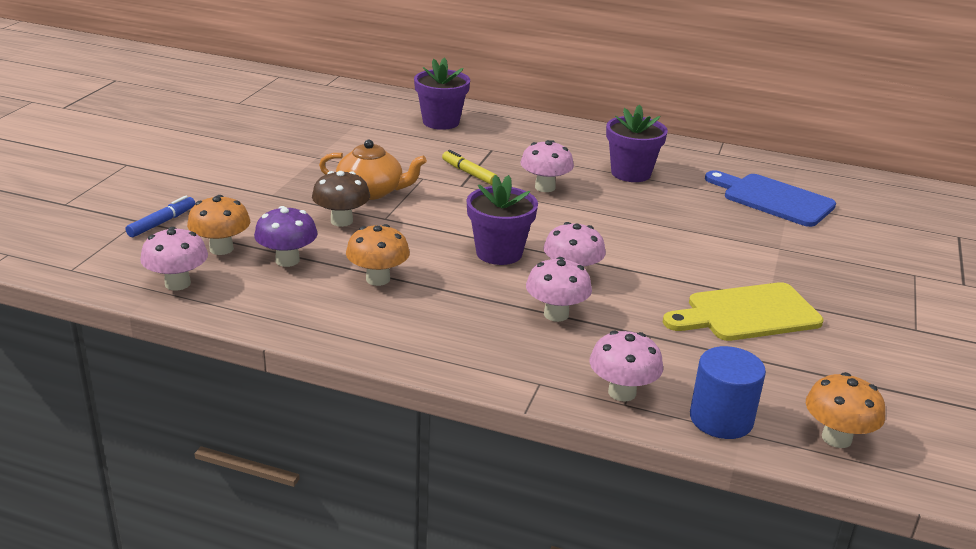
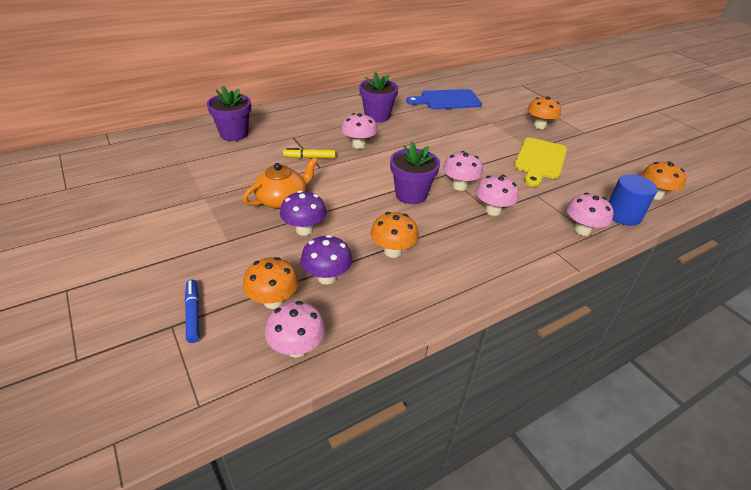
camera: 50 degrees left, 10 degrees up
(341, 221) = (304, 229): brown mushroom -> purple mushroom
(851, 286) = (539, 126): none -> orange mushroom

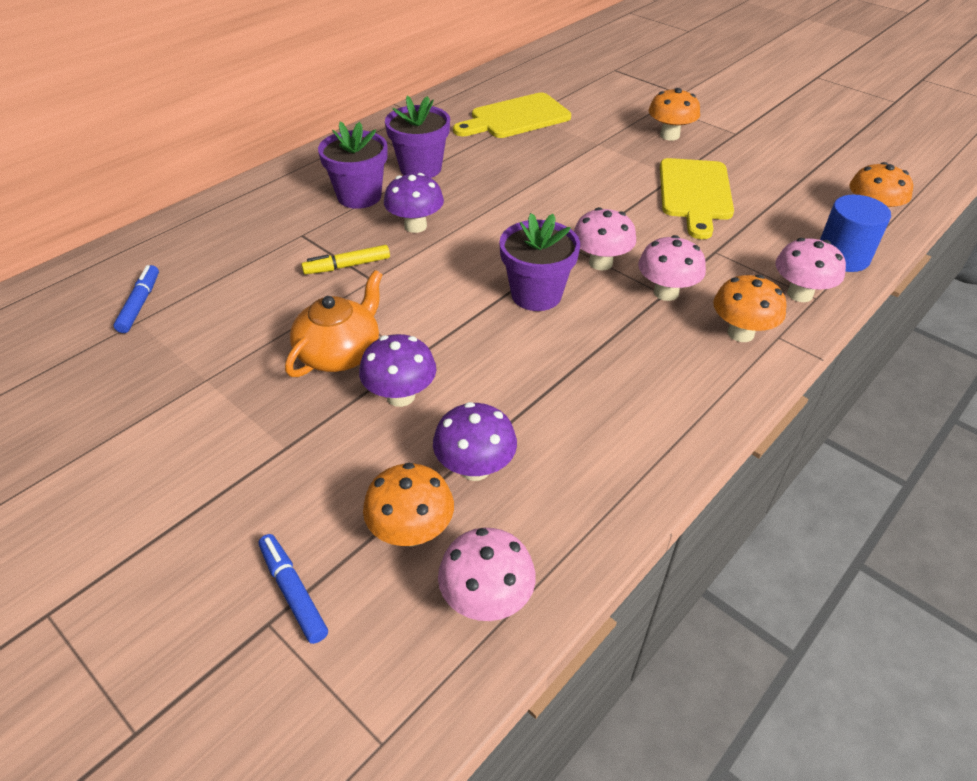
camera: 15 degrees left, 5 degrees up
(191, 153) = (140, 304): none -> blue marker
(234, 134) = (198, 251): purple flower pot -> purple flower pot (359, 196)
(358, 145) = (415, 226): pink mushroom -> purple mushroom
(392, 251) = (553, 397): orange mushroom -> orange mushroom (740, 333)
(447, 100) = (516, 118): blue cutting board -> yellow cutting board

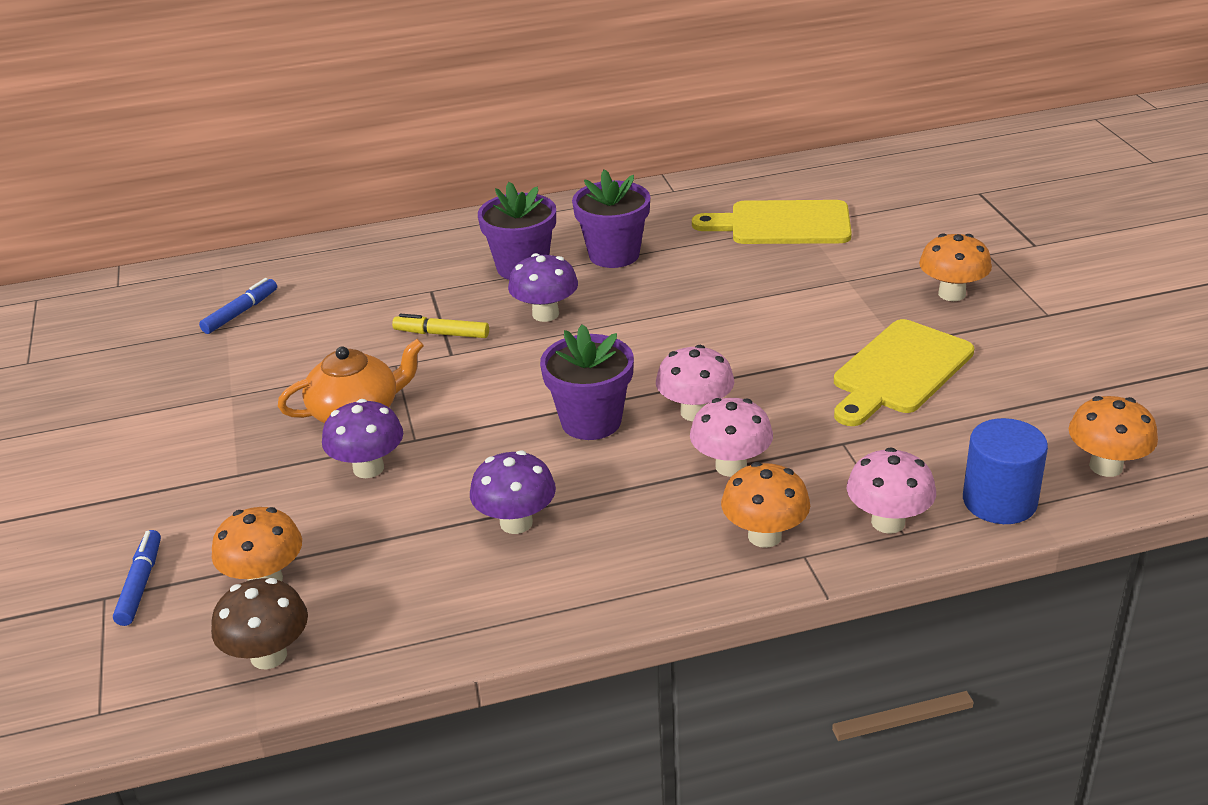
camera: 35 degrees right, 10 degrees down
(475, 468) = (366, 553): purple mushroom -> purple mushroom (516, 523)
(486, 599) = (268, 656): pink mushroom -> brown mushroom

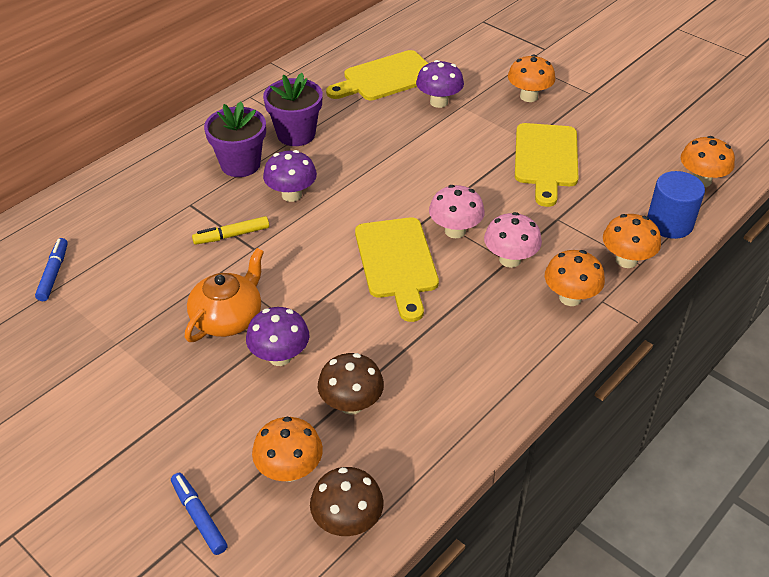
camera: 35 degrees left, 10 degrees up
(391, 544) = (351, 404): none -> brown mushroom
(516, 523) = (417, 353): purple mushroom -> purple mushroom (439, 102)
(591, 421) = (397, 262): purple flower pot -> yellow cutting board
(888, 522) = (626, 260): pink mushroom -> orange mushroom

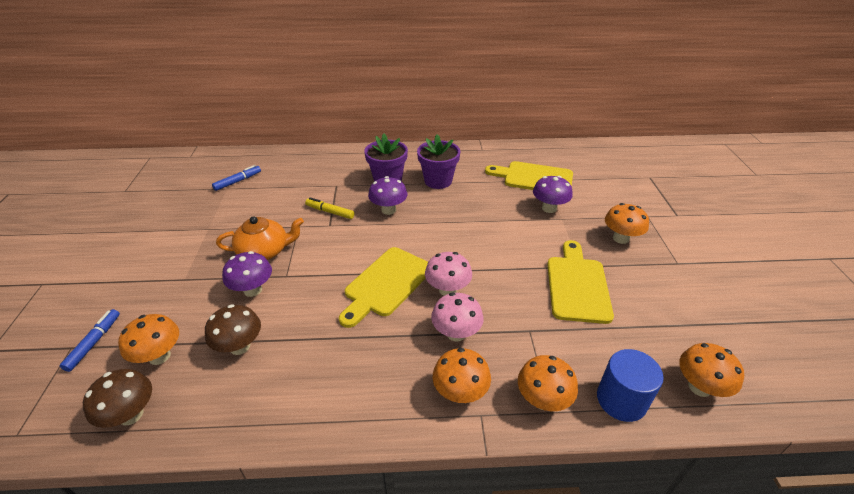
camera: 45 degrees right, 5 degrees down
(546, 159) = (577, 285): yellow cutting board -> yellow cutting board turned 135 degrees clockwise

